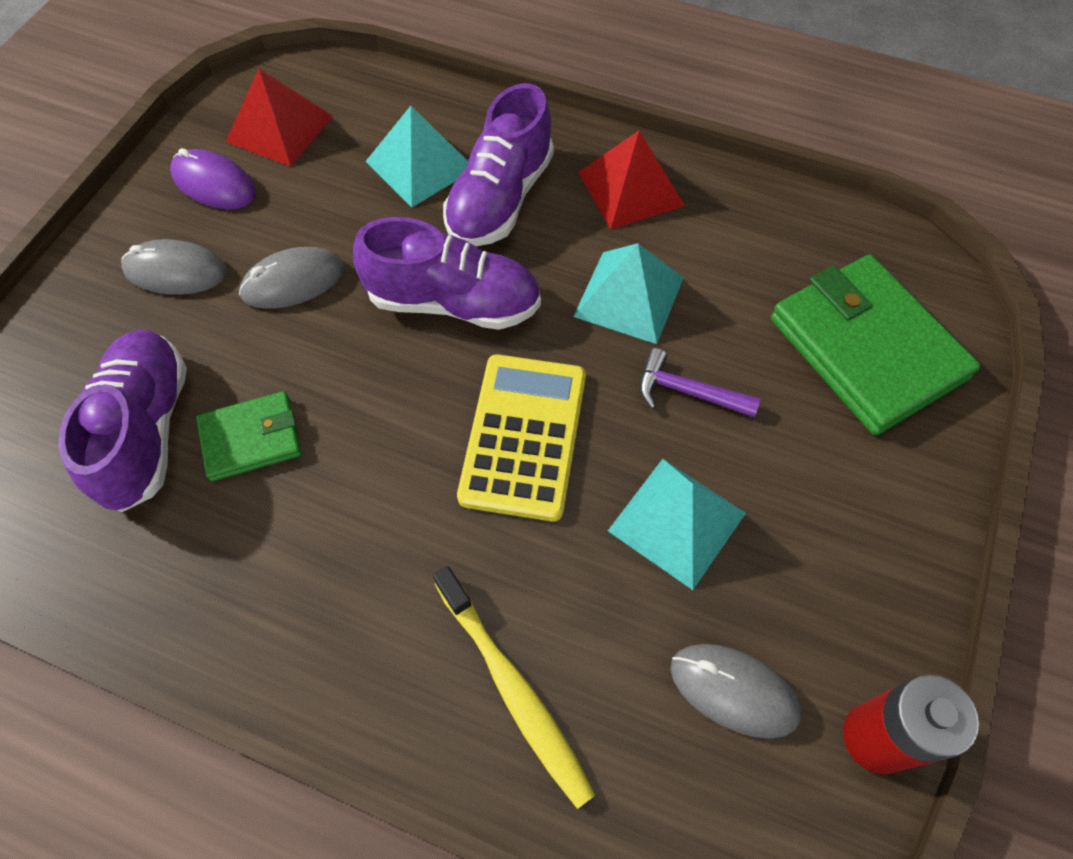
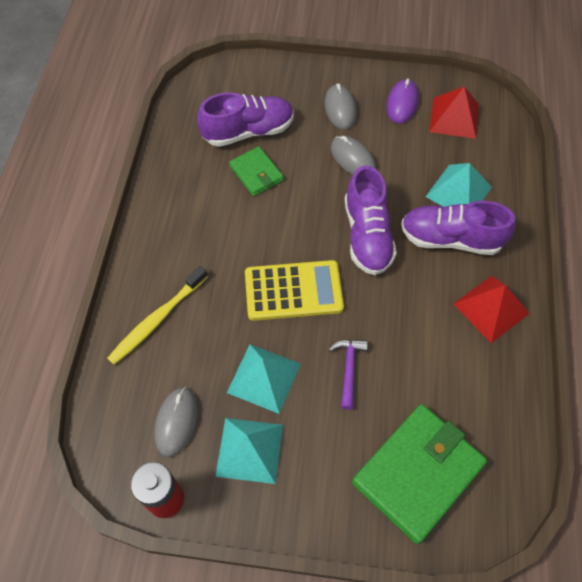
camera: 75 degrees right, 0 degrees up
(629, 296) = (405, 324): turquoise pyramid -> turquoise pyramid (250, 450)

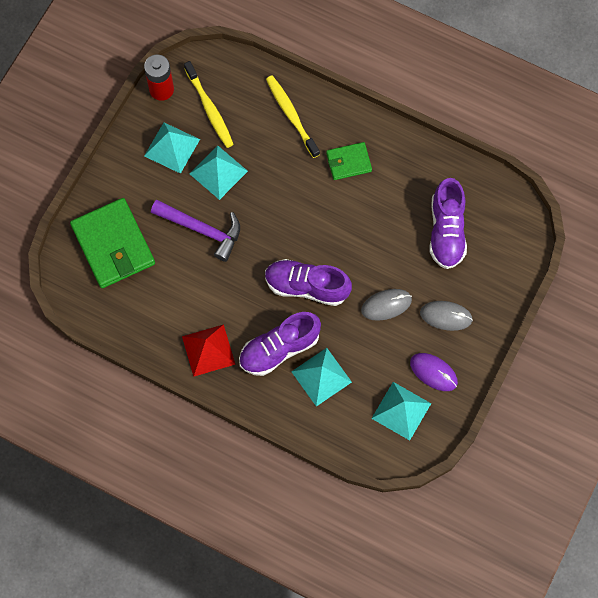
camera: 110 degrees right, 10 degrees up
(176, 422) = (209, 108): grey mouse -> yellow toothbrush
(256, 173) = (399, 223): green wallet -> green wallet (348, 162)
(293, 291) = (278, 214): yellow calculator -> none
(349, 369) = (202, 230): purple hammer -> purple hammer, size x1.69
(450, 239) = (279, 349): purple shoe -> purple shoe turned 150 degrees counterclockwise
(454, 117) = (401, 411): red pyramid -> turquoise pyramid

